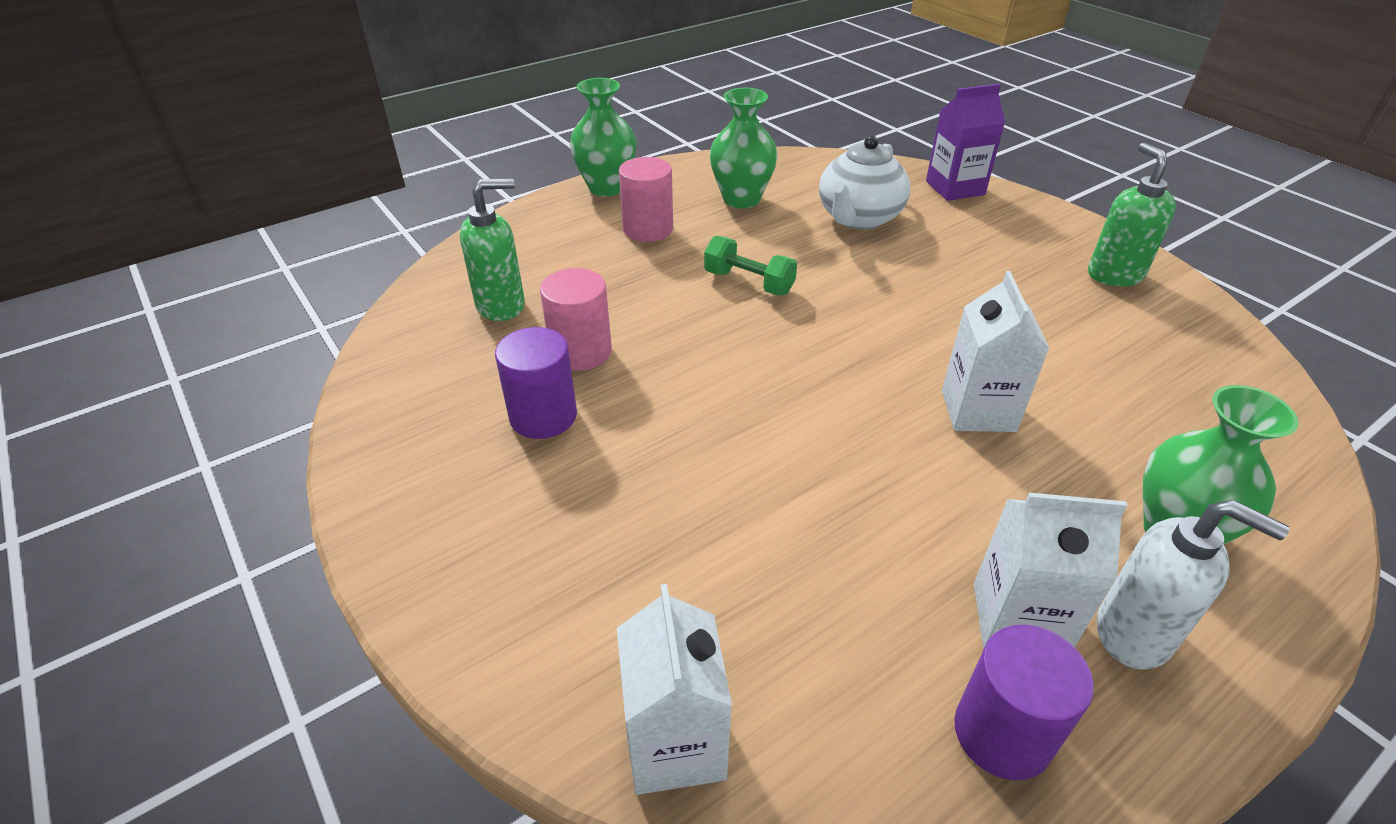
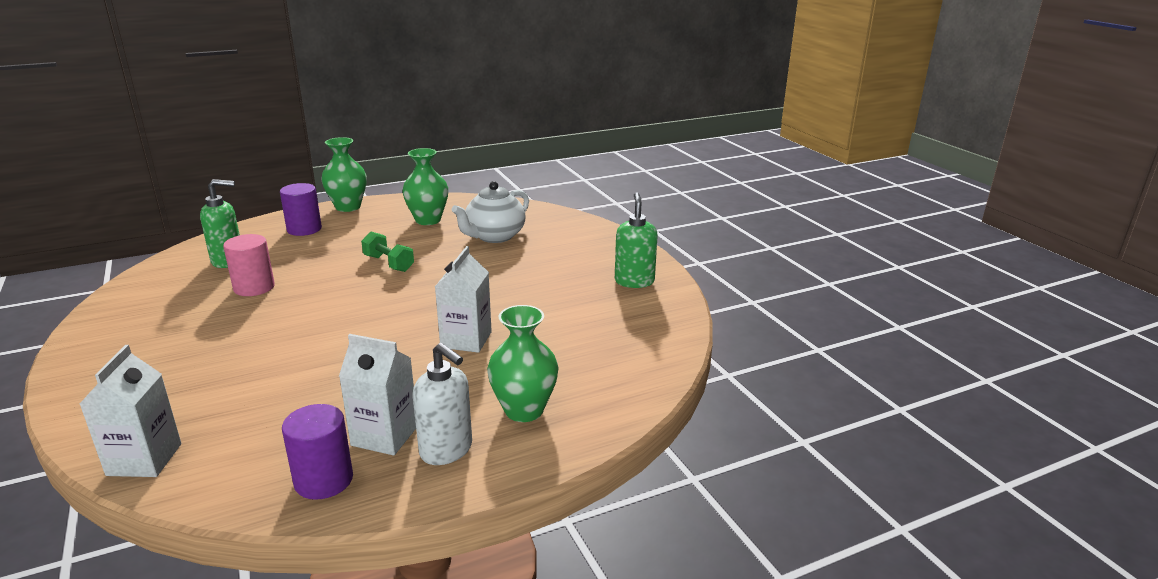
camera: 10 degrees right, 15 degrees down
(543, 416) = (204, 315): purple cylinder -> purple cylinder (304, 229)
(648, 229) = (353, 231): pink cylinder -> none
(955, 188) = (577, 226): purple carton -> none

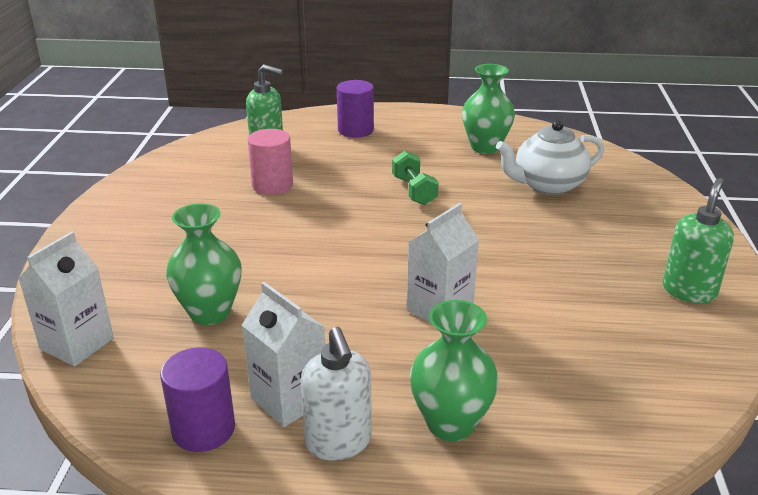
camera: 30 degrees right, 5 degrees up
(348, 207) = (412, 113): green vase -> green vase (210, 312)

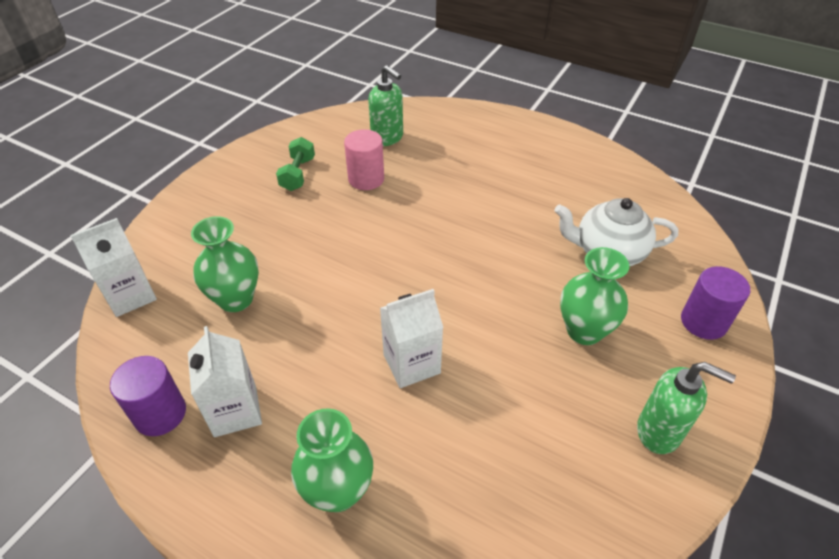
camera: 25 degrees right, 15 degrees up
(338, 442) = (242, 471): white soap dispenser -> none
(355, 130) = (474, 135): purple cylinder -> purple cylinder (703, 322)
(414, 191) = (479, 221): green dumbbell -> green dumbbell (298, 174)
(485, 147) = (579, 188): green vase -> green vase (584, 331)
(689, 291) = (659, 432): green soap dispenser -> green soap dispenser turned 60 degrees clockwise

